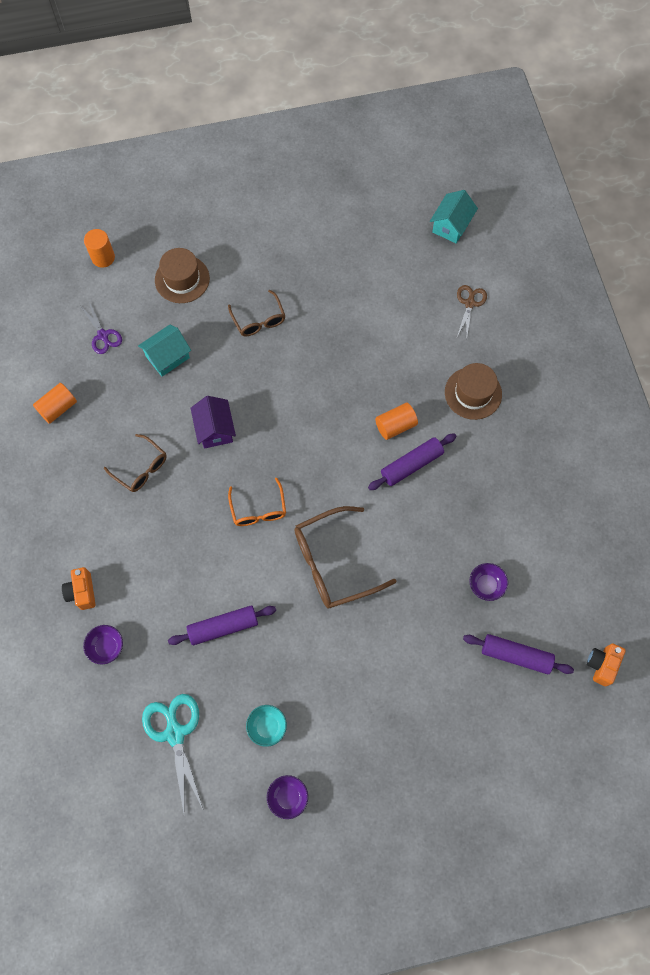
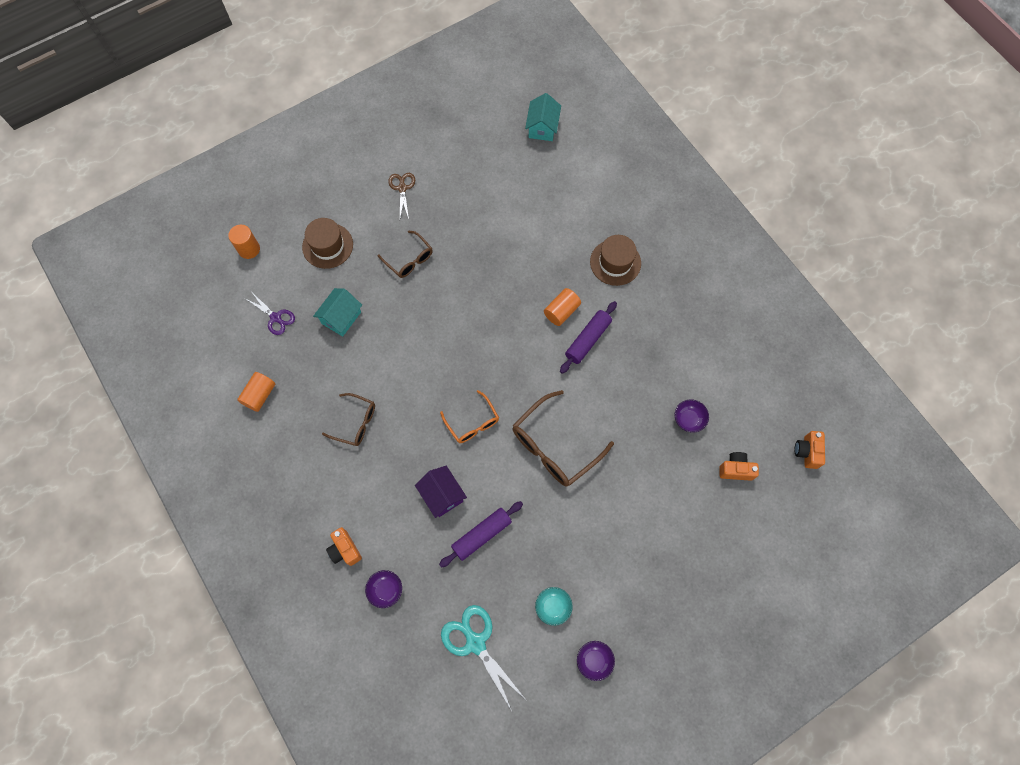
camera: 20 degrees left, 0 degrees up
(215, 429) = (408, 367): purple house -> purple house (442, 495)
(470, 303) = (583, 188): brown scissors -> brown scissors (402, 188)
(516, 655) = (735, 469): purple rolling pin -> orange camera

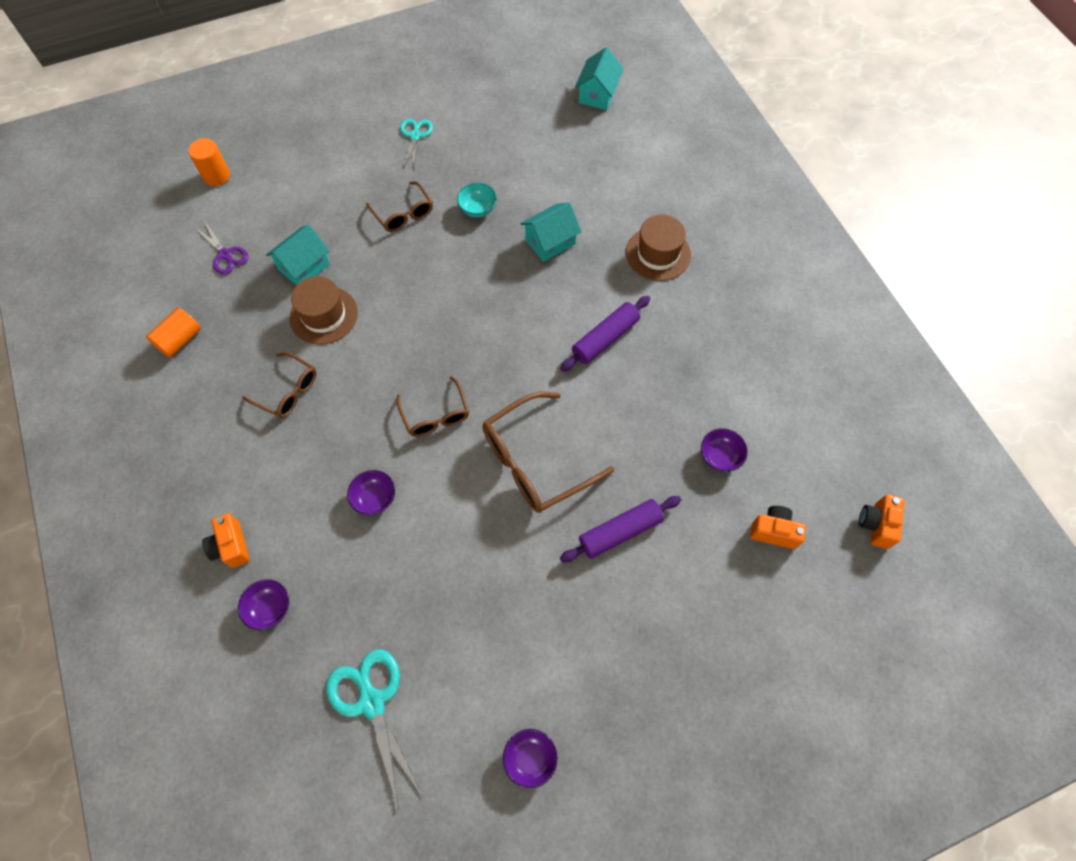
camera: 10 degrees right, 5 degrees down
(327, 246) = (310, 185): brown hat -> brown hat (324, 315)
(402, 188) = (415, 136): brown scissors -> turquoise scissors
(442, 495) = (375, 498): purple house -> purple bowl
(472, 423) = (435, 415): orange glasses -> brown glasses
(481, 535) = (414, 558): purple rolling pin -> purple rolling pin (620, 532)
(530, 265) = (550, 242): none -> turquoise house
(553, 607) = (488, 672): turquoise bowl -> turquoise bowl (478, 209)
(561, 311) = (578, 300): orange cylinder -> none

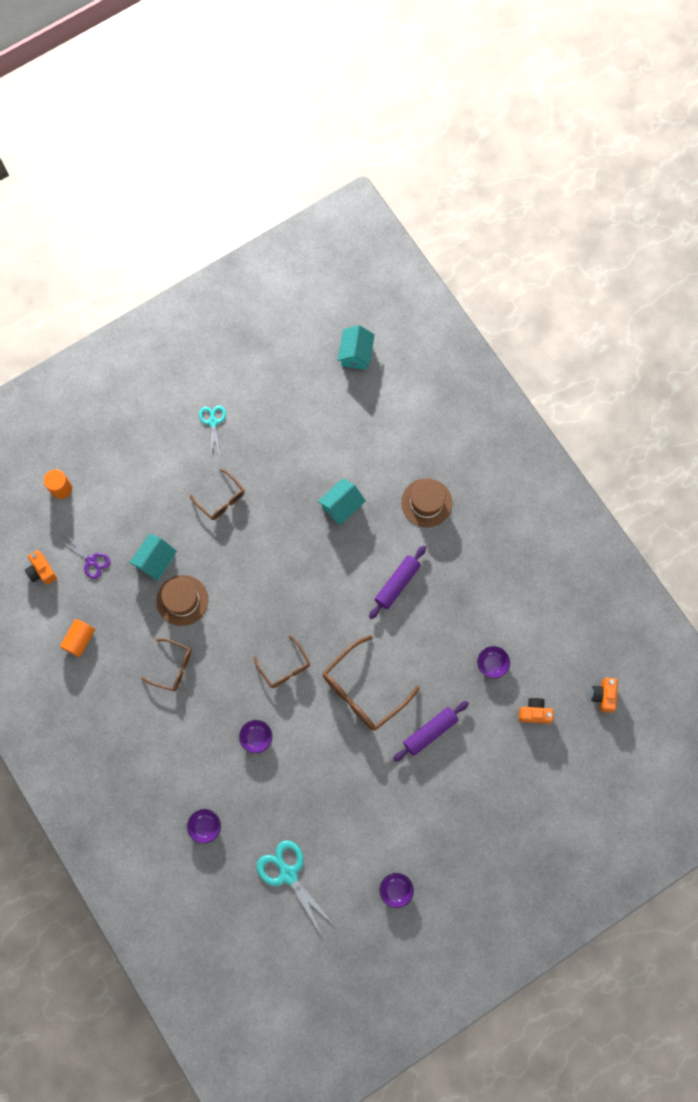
camera: 10 degrees left, 10 degrees up
(231, 546) = (166, 789): orange camera -> orange camera (42, 571)
(478, 209) = (279, 485): turquoise bowl -> none

